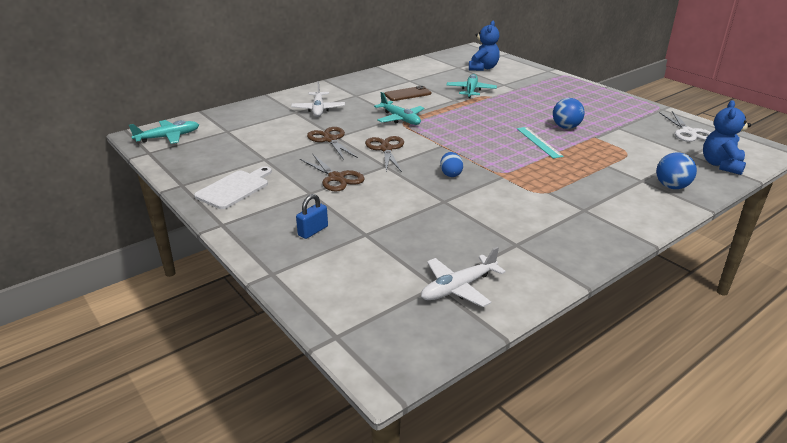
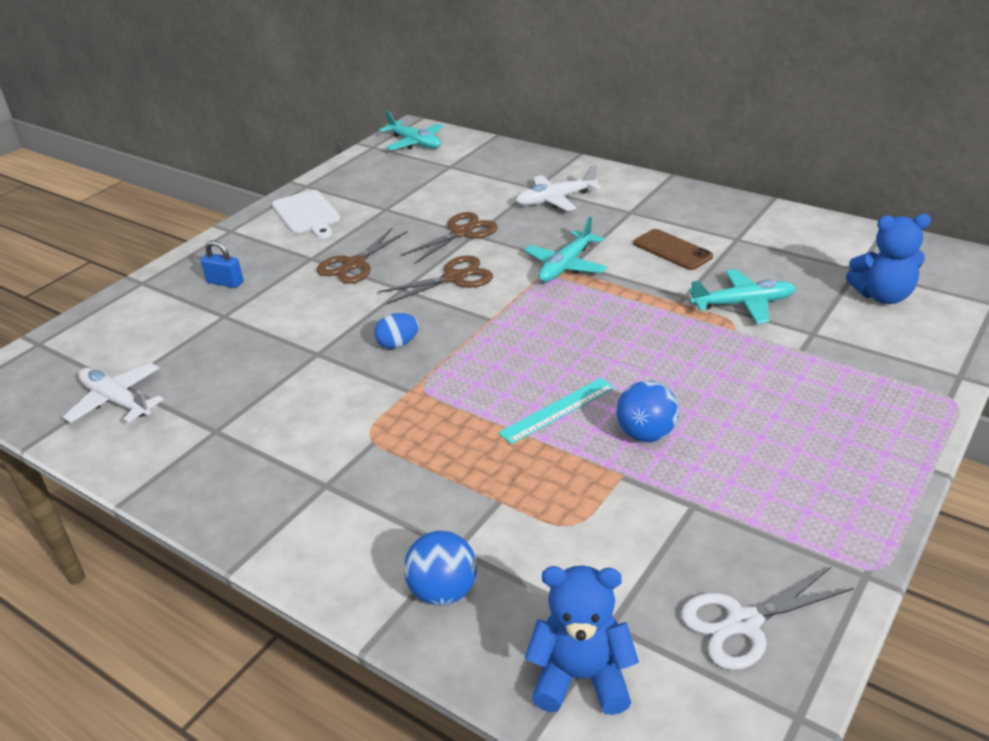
camera: 75 degrees right, 5 degrees up
(234, 188) = (307, 214): white cutting board -> white cutting board turned 45 degrees clockwise

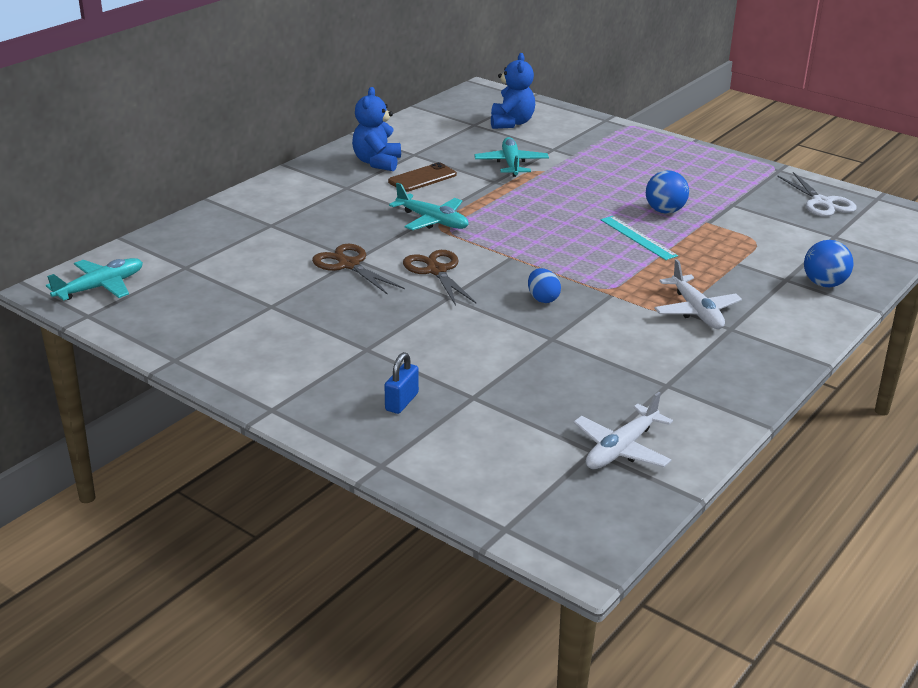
camera: 90 degrees left, 5 degrees down
(307, 214) = (256, 355): white cutting board -> none
(354, 264) = (391, 322): brown scissors -> none
(556, 199) = (303, 217): white plane -> white plane (696, 311)
(581, 677) = (874, 246): blue teddy bear -> blue teddy bear (377, 162)

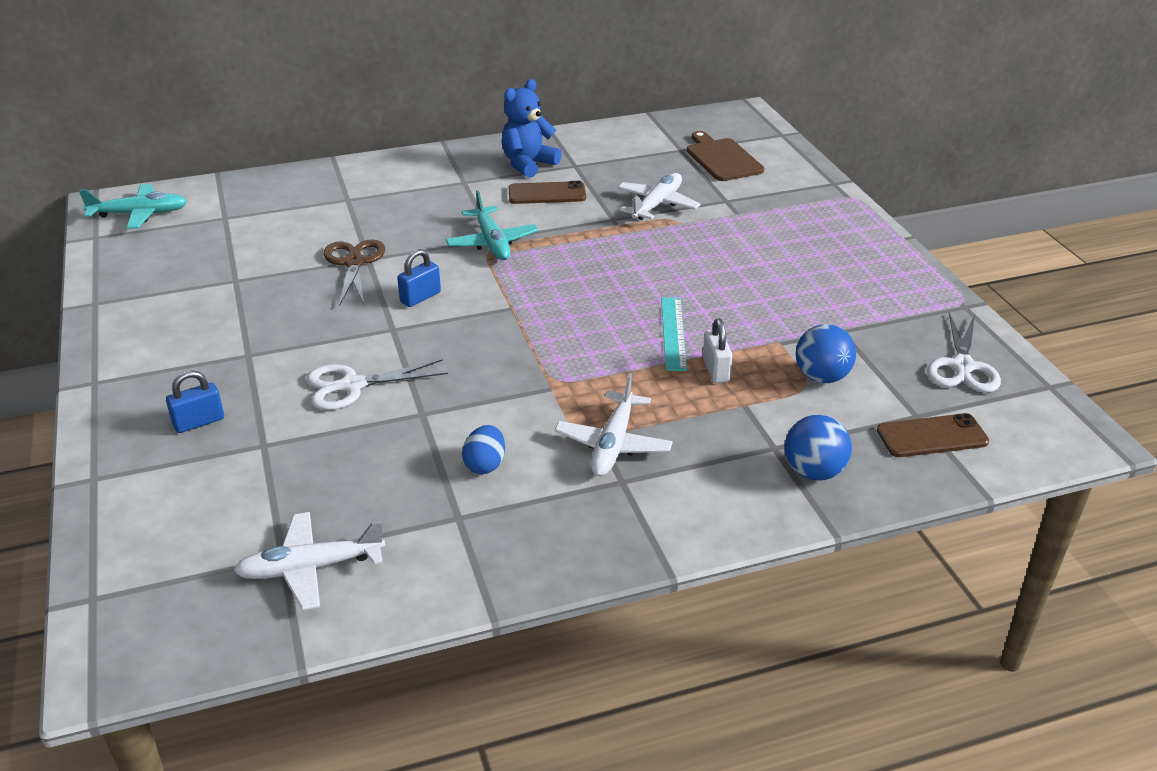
camera: 35 degrees right, 5 degrees up
(436, 271) = (420, 297): brown scissors -> blue padlock
(477, 340) = (352, 386): none -> white scissors
(511, 123) = (722, 159): blue teddy bear -> brown cutting board
(511, 164) = (657, 205): turquoise plane -> white plane
(543, 299) = (476, 366): blue egg -> blue egg (485, 465)
(665, 211) = (748, 312): blue ball -> blue ball (822, 377)
(694, 250) = (716, 370): none -> white padlock
(856, 244) = (932, 436): none -> brown phone

